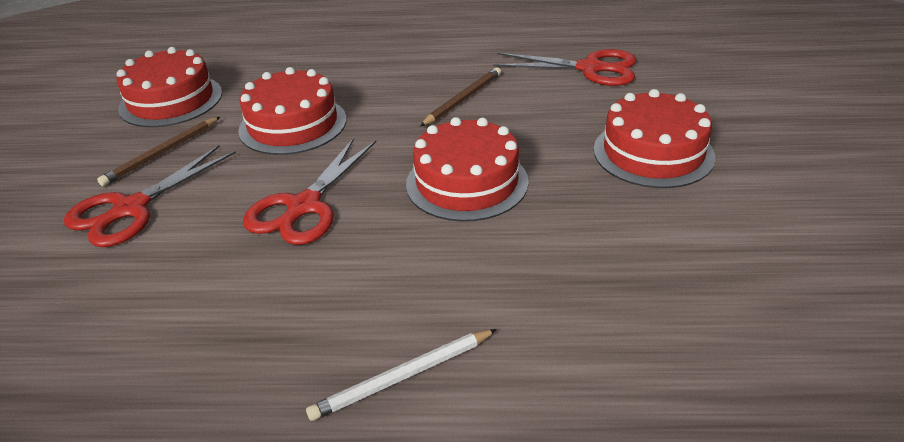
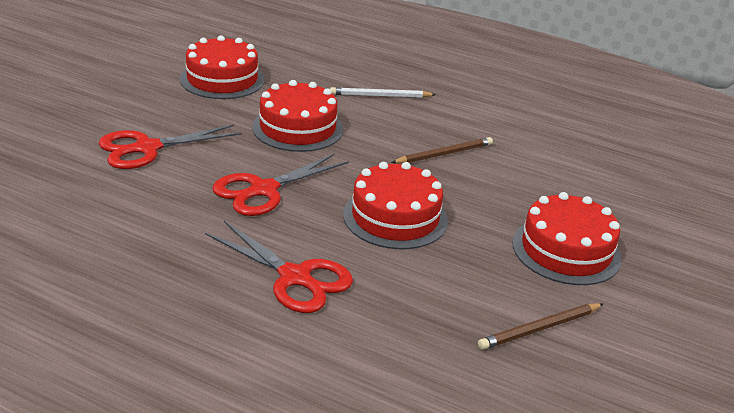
camera: 20 degrees right, 5 degrees down
(162, 153) = (191, 117): brown pencil -> brown pencil (540, 329)
(403, 377) = (249, 324): white pencil -> white pencil (380, 96)
(591, 69) = (575, 166): red scissors -> red scissors (295, 278)

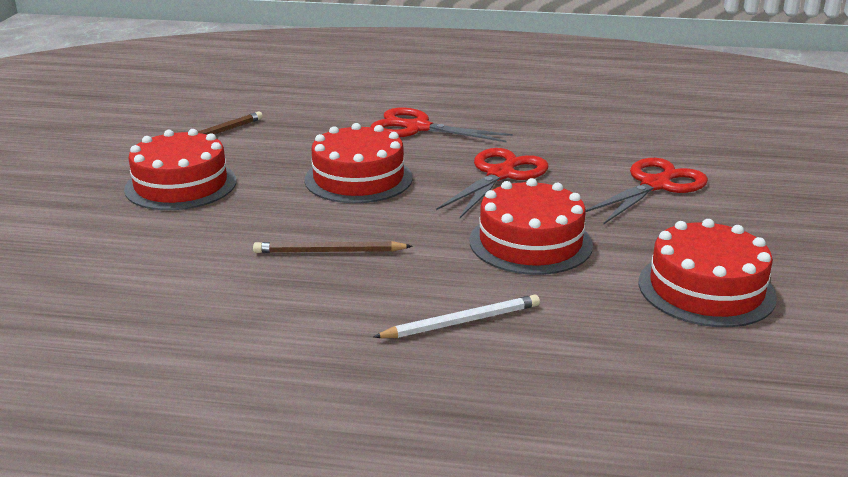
camera: 165 degrees right, 5 degrees down
(444, 154) = (329, 252): brown pencil -> brown pencil turned 45 degrees clockwise

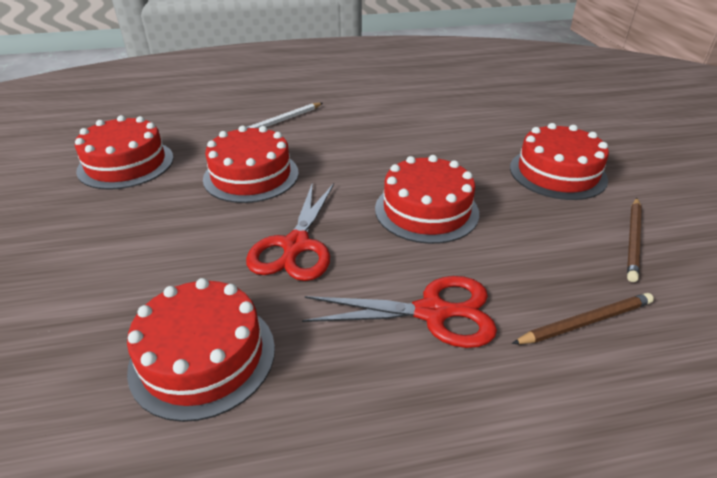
camera: 160 degrees right, 10 degrees up
(329, 252) = (387, 143): brown pencil -> brown pencil (585, 322)
(583, 134) = (203, 357): none -> red cake
(656, 185) = (127, 266): red scissors -> none

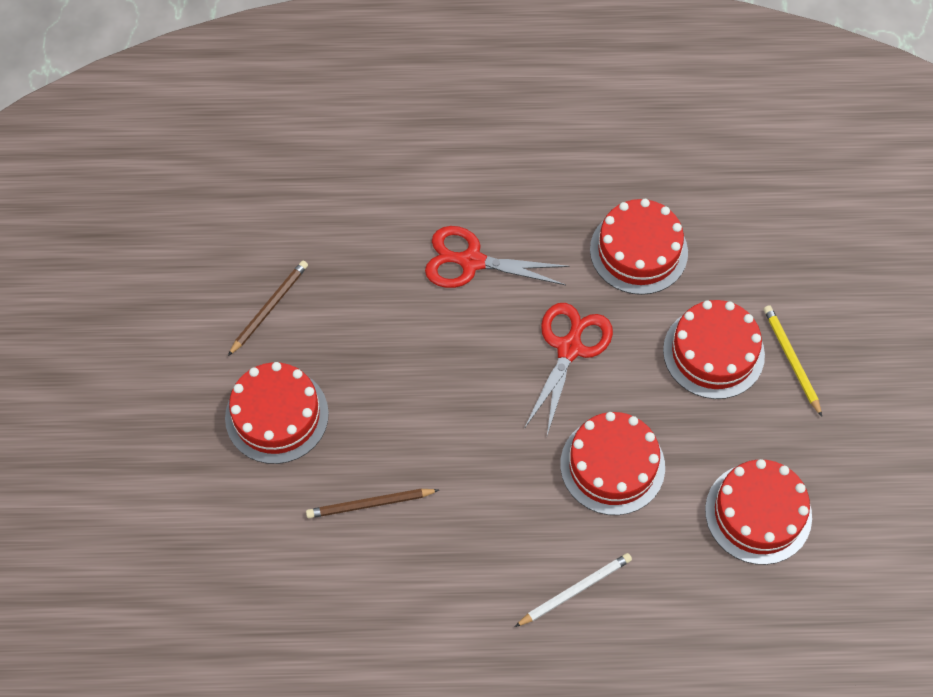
camera: 170 degrees left, 25 degrees up
(37, 265) = (791, 360): none -> yellow pencil
(426, 210) = (439, 377): red cake -> red cake (713, 352)
(585, 322) = (363, 237): brown pencil -> brown pencil (370, 504)

